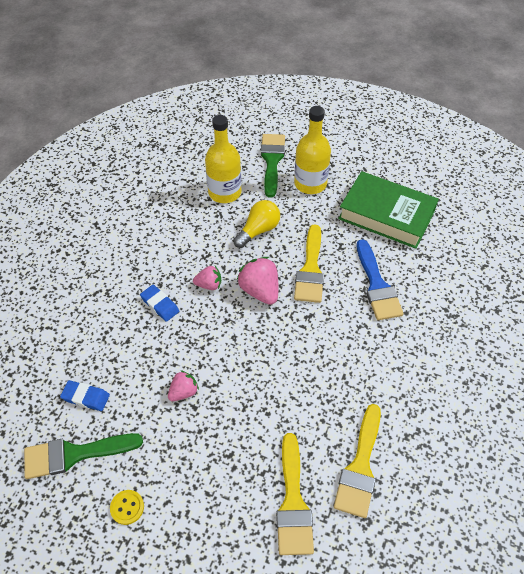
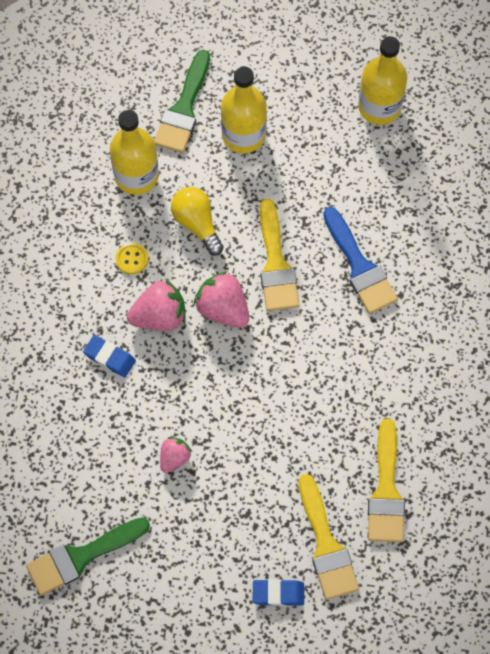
camera: 15 degrees left, 15 degrees up
(86, 397) = (67, 492): blue eraser -> blue eraser (278, 593)
(127, 507) = (158, 595): yellow button -> yellow button (132, 259)
(209, 285) = (159, 316): pink strawberry -> pink strawberry, size x1.67
(258, 230) = (197, 223): yellow light bulb -> yellow light bulb turned 60 degrees counterclockwise
(272, 161) = (183, 109): green brush -> green brush turned 150 degrees counterclockwise
(386, 215) = (351, 161): green book -> none
(415, 186) = (379, 106): none -> yellow bottle

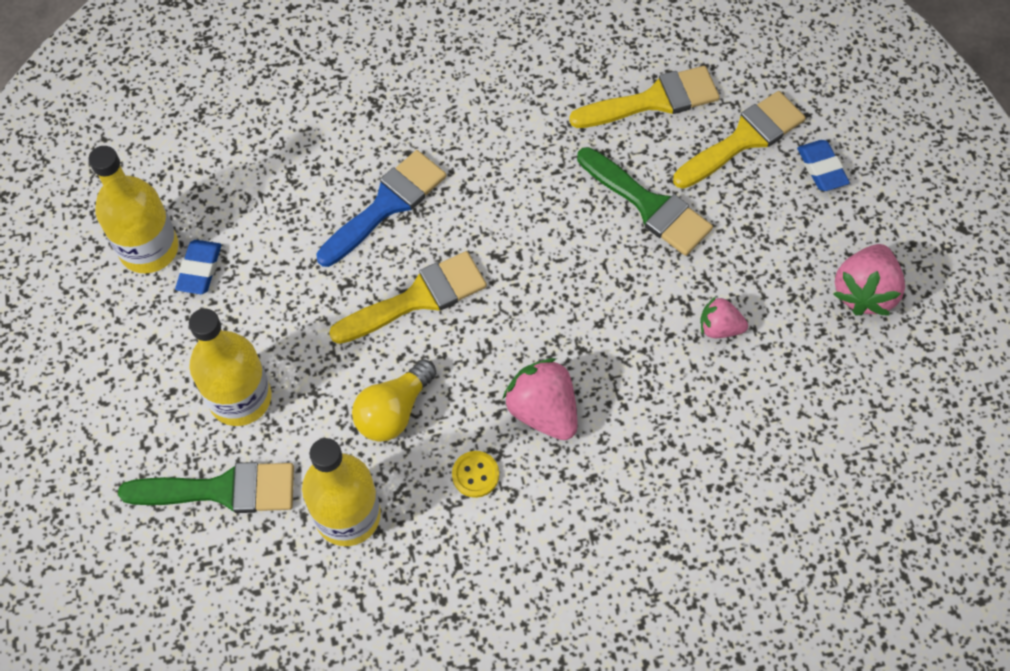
camera: 110 degrees left, 5 degrees down
(81, 557) = (890, 388): green brush -> green brush (648, 205)
(109, 357) = (624, 451): blue eraser -> blue eraser (199, 269)
(223, 308) = (502, 339): pink strawberry -> pink strawberry (863, 292)

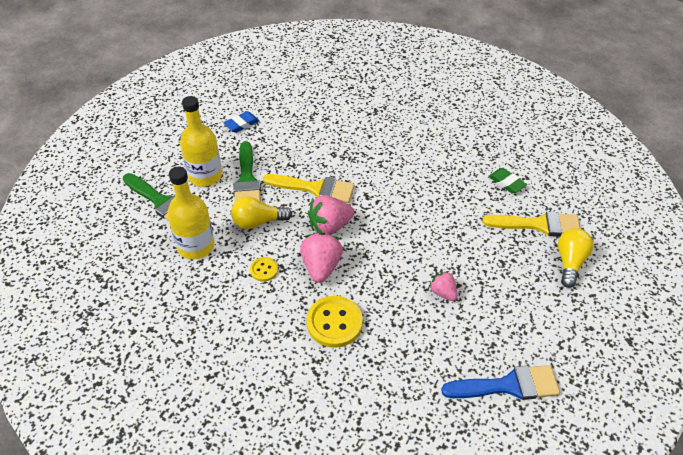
camera: 40 degrees right, 15 degrees down
(149, 249) = (231, 106): yellow bottle -> none
(387, 205) = (340, 148): blue brush -> blue brush (508, 385)
(634, 474) = (334, 322): none -> yellow button
(648, 205) = (460, 221): green brush -> green brush (247, 180)
(653, 100) = (506, 183): yellow brush -> green eraser
(821, 168) = (569, 262): blue eraser -> yellow light bulb
(863, 292) = (539, 330): pink strawberry -> pink strawberry (329, 226)

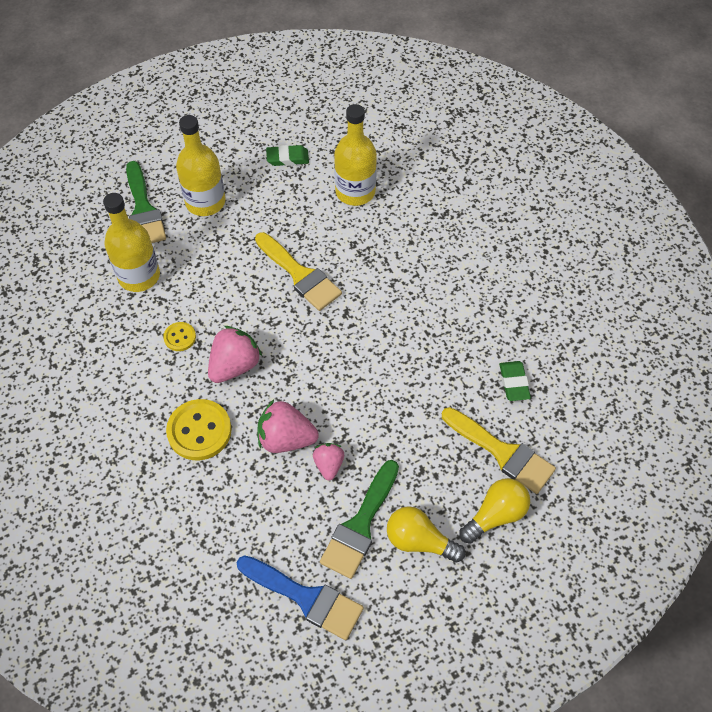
camera: 35 degrees right, 10 degrees up
(241, 124) = (287, 158): blue eraser -> green eraser
(247, 180) = (241, 228): green brush -> green brush (360, 525)
(258, 222) = (215, 282): yellow light bulb -> yellow light bulb (419, 541)
(306, 123) = (355, 191): none -> yellow bottle
(329, 226) = (279, 326): pink strawberry -> pink strawberry (286, 438)

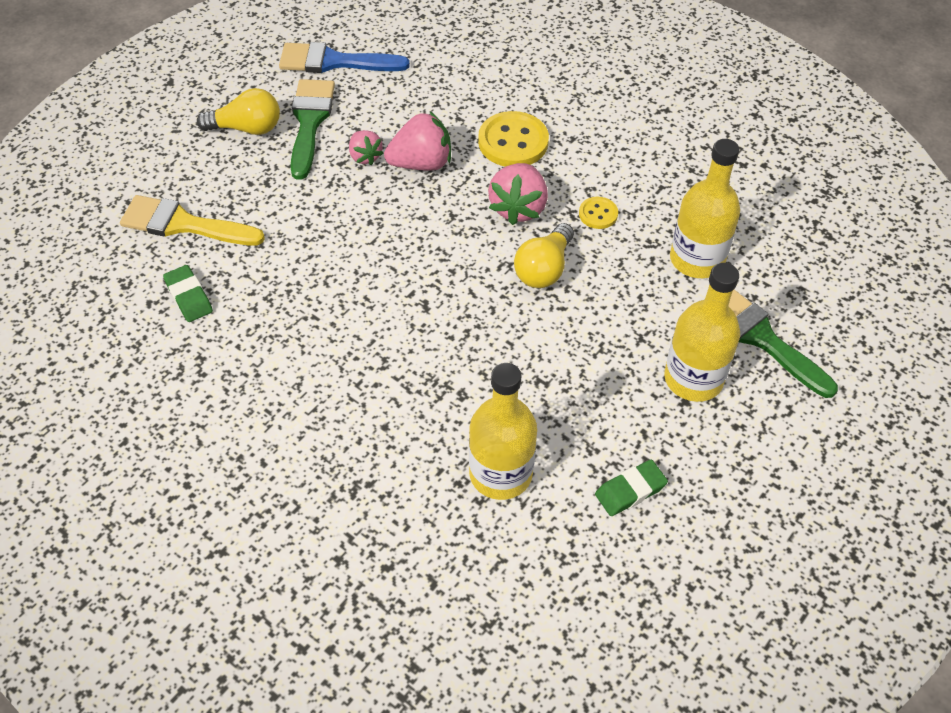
camera: 155 degrees right, 5 degrees down
(300, 275) = (507, 329): yellow brush -> none
(495, 515) = (176, 170): yellow light bulb -> yellow light bulb (544, 269)

